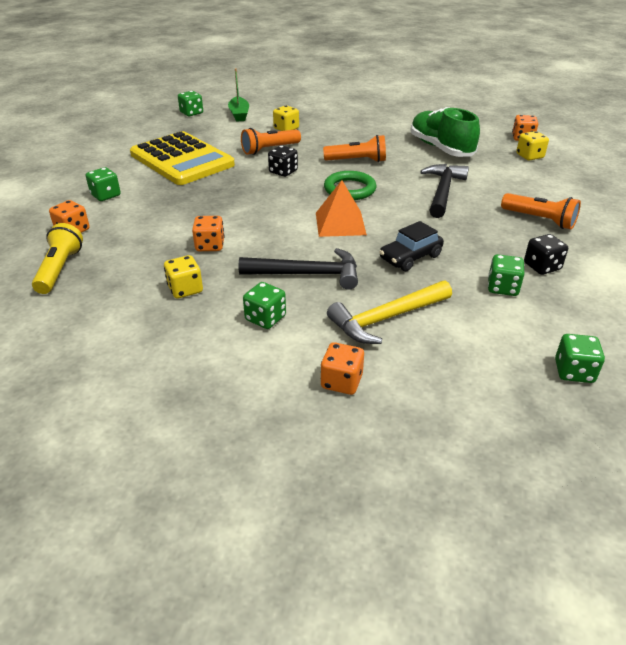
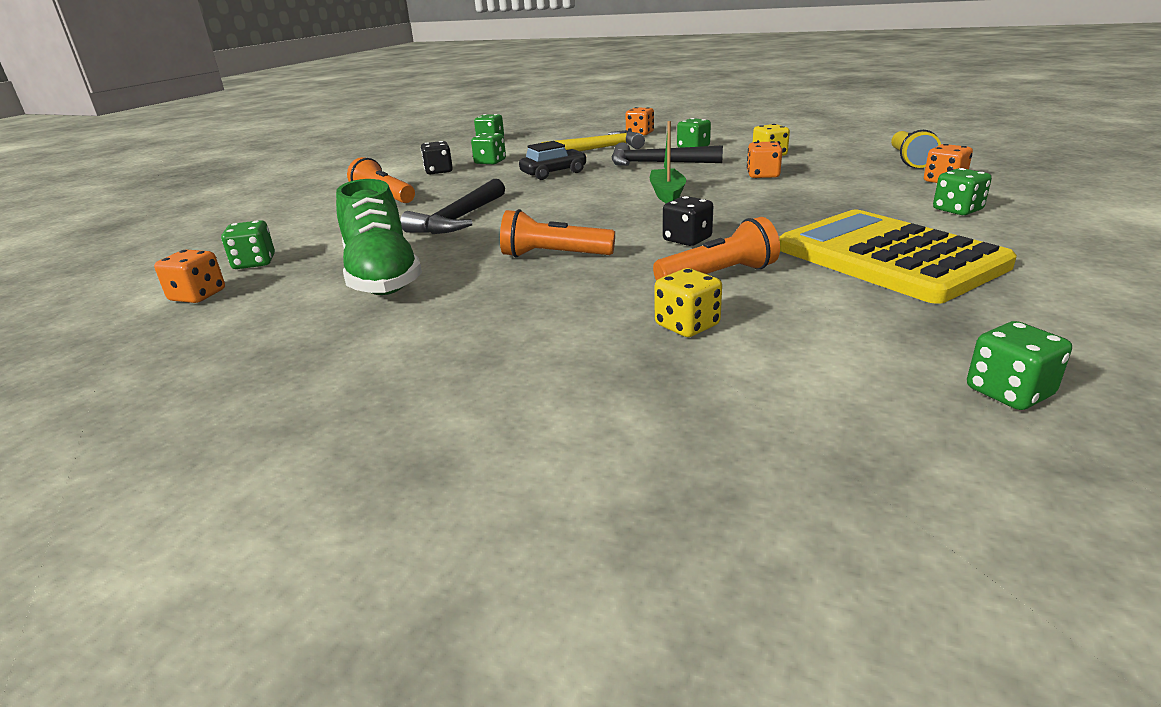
camera: 170 degrees left, 10 degrees down
(239, 114) = (839, 381): green boat -> green boat (667, 194)
(340, 223) = (614, 191): orange pyramid -> none
(350, 189) = (587, 220): green ring -> none
(529, 156) = (254, 263): yellow dice -> green dice

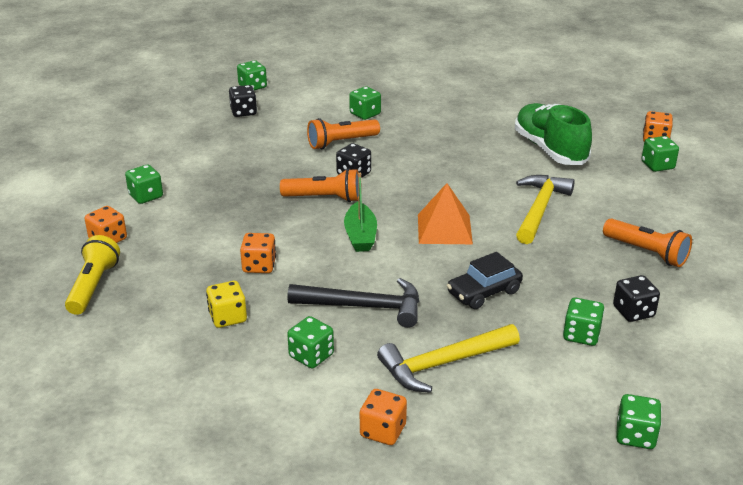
camera: 175 degrees right, 5 degrees up
(459, 219) = (539, 209): black hammer -> yellow hammer
(553, 256) = (444, 163): orange flashlight -> orange flashlight (324, 198)
(576, 202) = (444, 229): none -> orange pyramid
(687, 325) = (365, 114): yellow dice -> green dice
(889, 257) = (236, 152): yellow calculator -> none
(954, 323) = (243, 112): none -> black dice

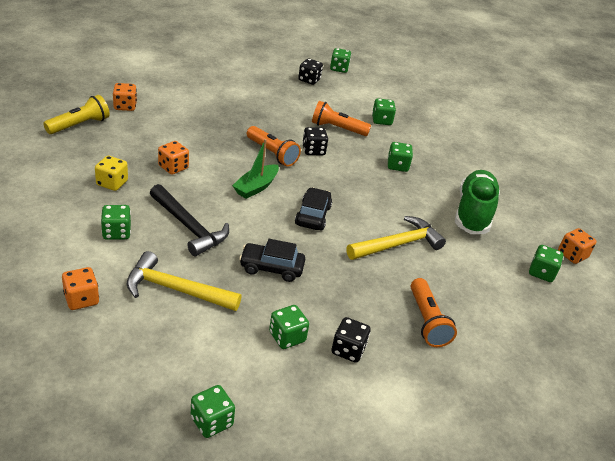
camera: 35 degrees right, 5 degrees up
(146, 196) = (180, 95): green dice -> green dice (397, 166)
(444, 229) = (313, 216): orange pyramid -> black car

